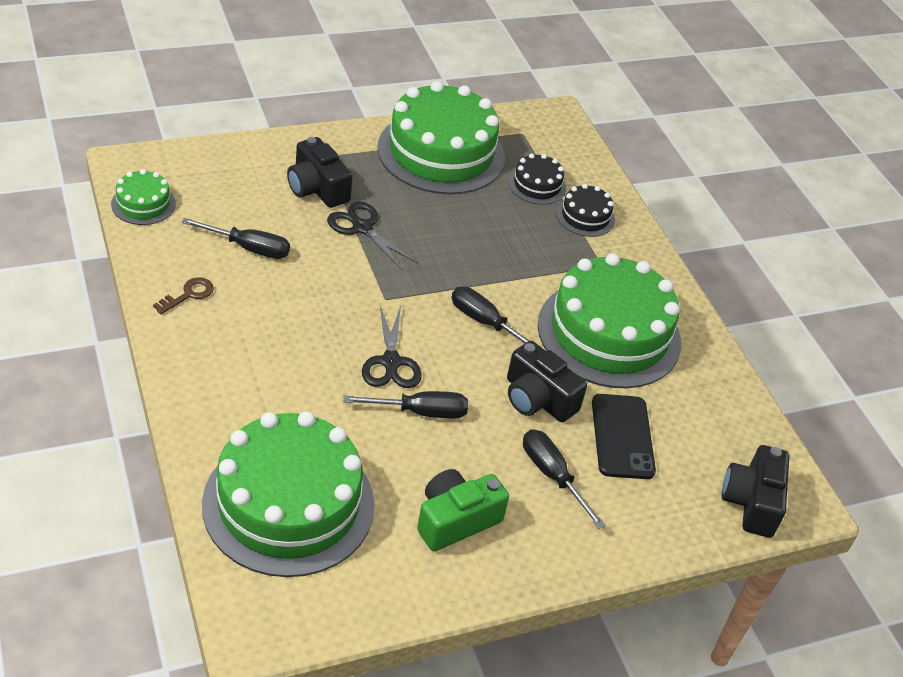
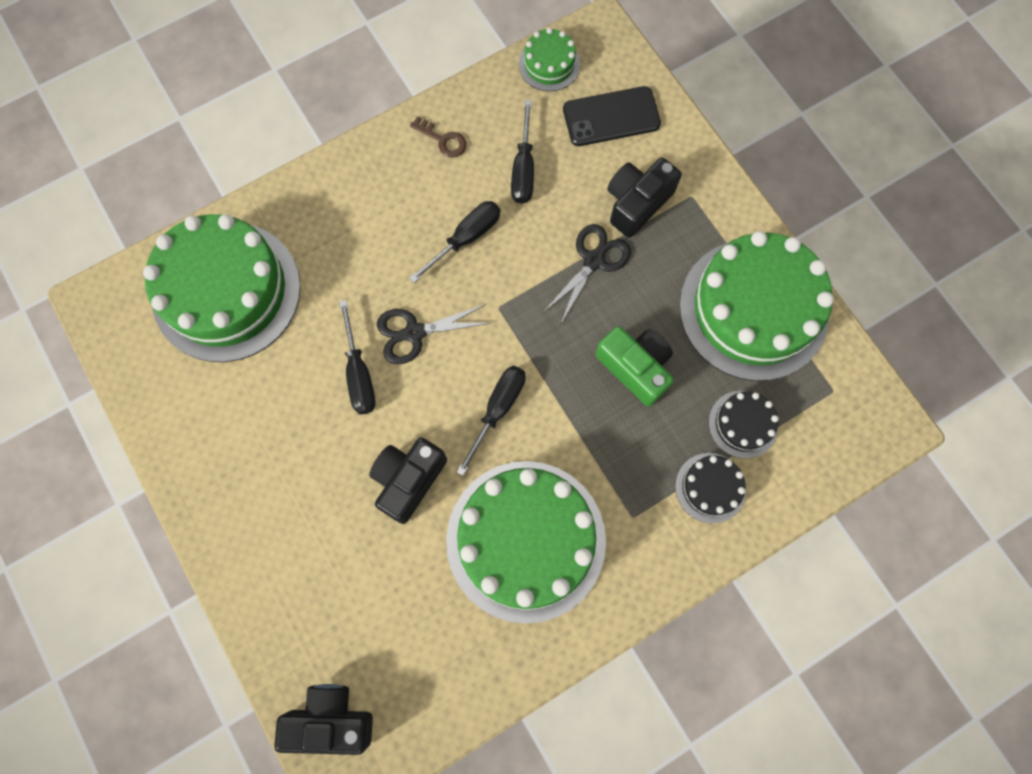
camera: 85 degrees right, 30 degrees up
(455, 520) = (241, 431): green camera -> green camera (635, 367)
(552, 475) = (314, 510): black screwdriver -> black screwdriver (466, 238)
(622, 436) = (382, 573): black phone -> black phone (611, 117)

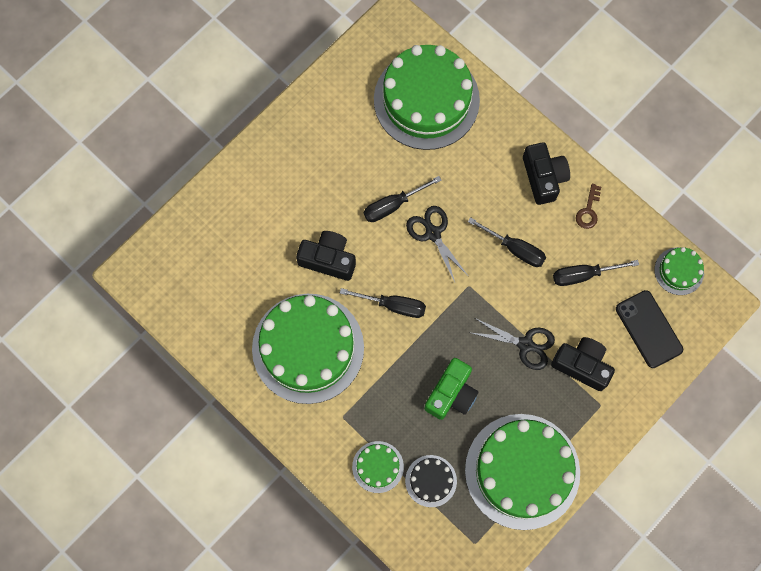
camera: 75 degrees right, 0 degrees up
(330, 719) = (165, 256): black camera -> black camera (543, 177)
(710, 487) = (378, 467): black cake -> green cake

